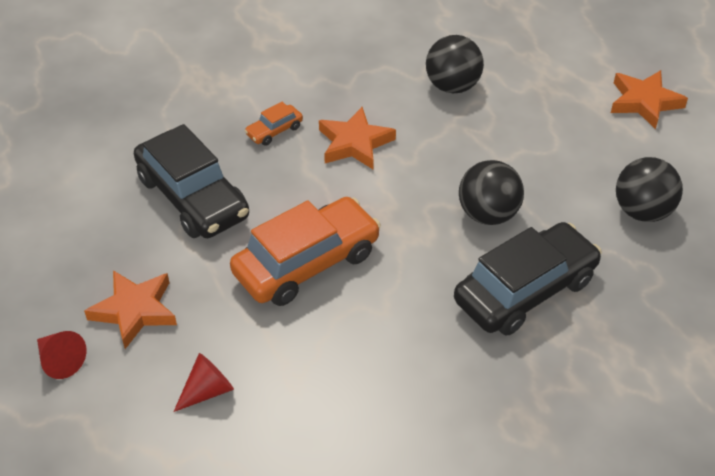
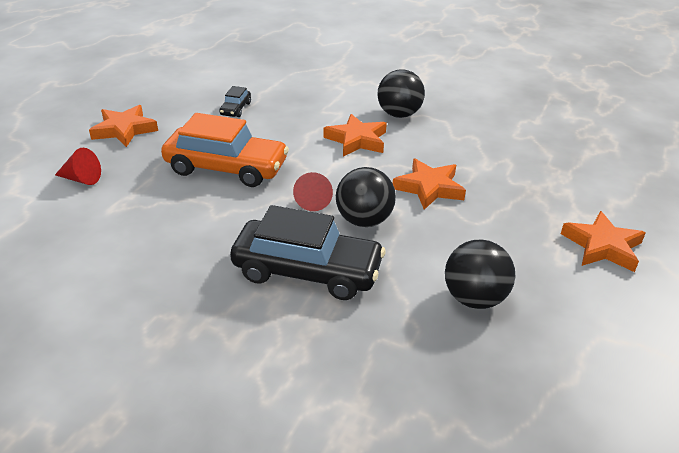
camera: 50 degrees right, 10 degrees down
(60, 361) = (65, 125): red cone -> red cone (314, 200)
(192, 197) = (235, 109): black car -> black car, size x0.44
(274, 131) = (327, 110): orange car -> none
(452, 86) = (469, 153): black ball -> black ball (399, 114)
(480, 145) = (429, 188): none -> orange star

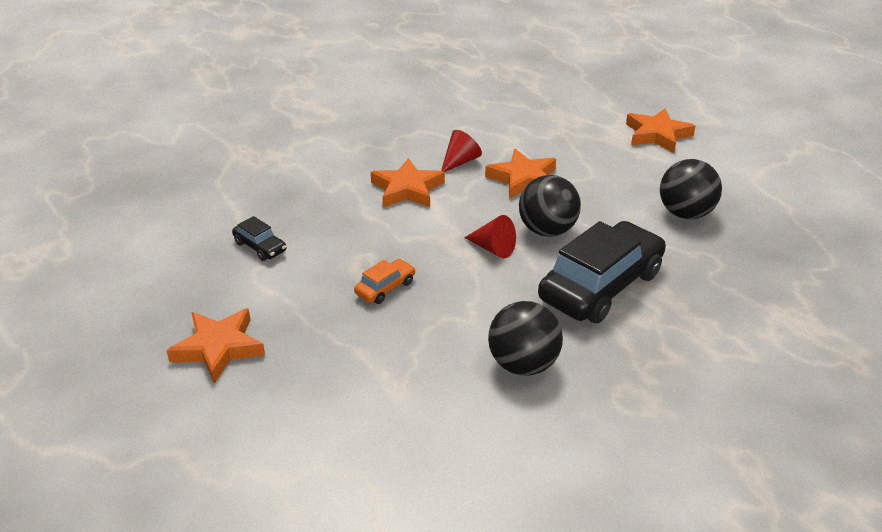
camera: 60 degrees left, 0 degrees up
(81, 179) = (309, 409): red cone -> red cone (460, 162)
(226, 168) = (385, 288): orange car -> orange car, size x0.44
(399, 114) = (383, 149): black ball -> black ball (523, 364)

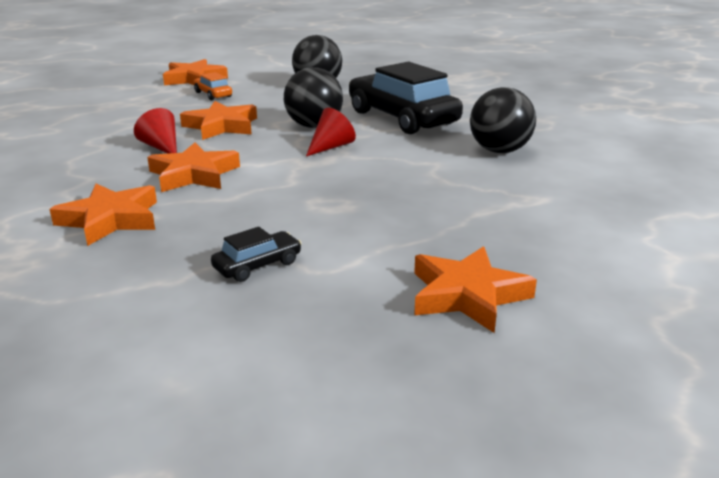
camera: 80 degrees left, 10 degrees down
(322, 174) = (110, 219): none -> orange star
(385, 288) = (376, 195): orange car -> orange car (213, 94)

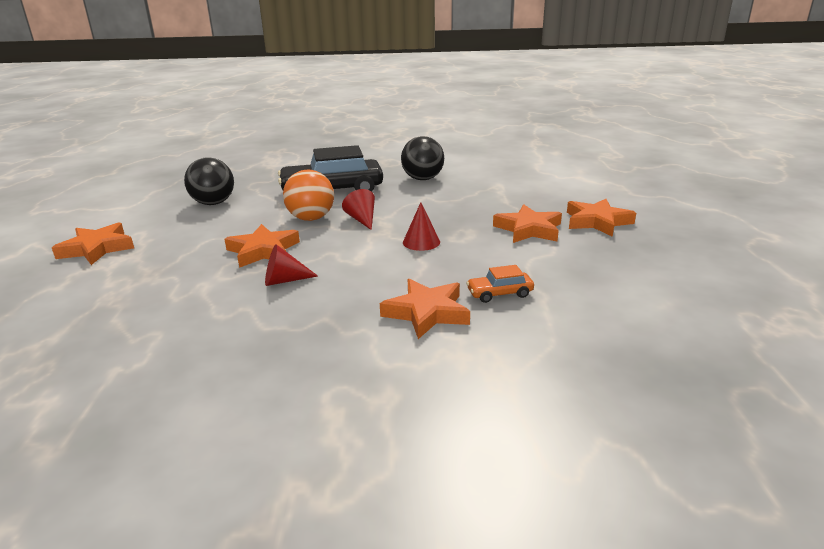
camera: 65 degrees left, 0 degrees up
(194, 174) = (365, 272): orange star -> orange star (529, 229)
(213, 94) = (166, 245): orange car -> orange car (499, 293)
(257, 265) = (537, 267): black car -> none
(290, 186) = (421, 242): none -> red cone
(314, 126) = (311, 218): black ball -> orange ball

